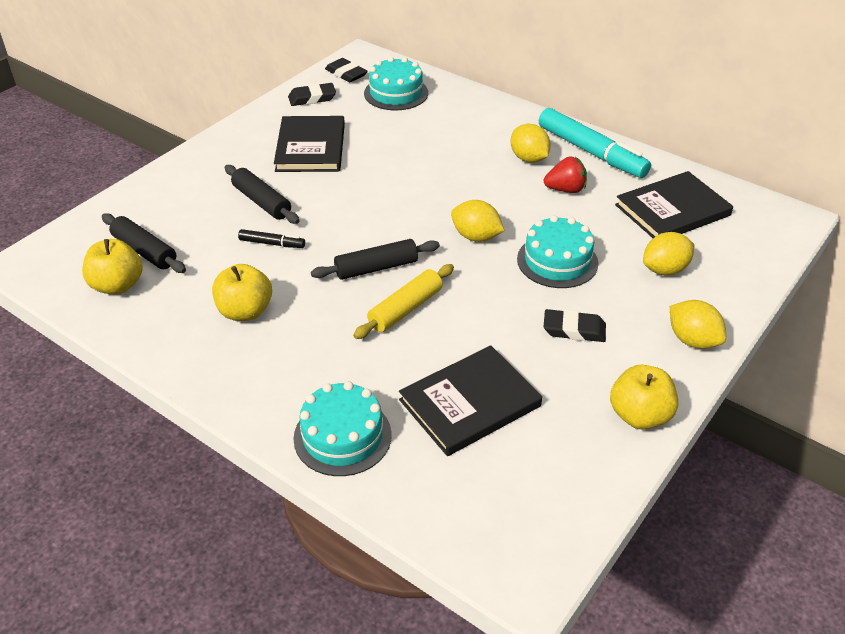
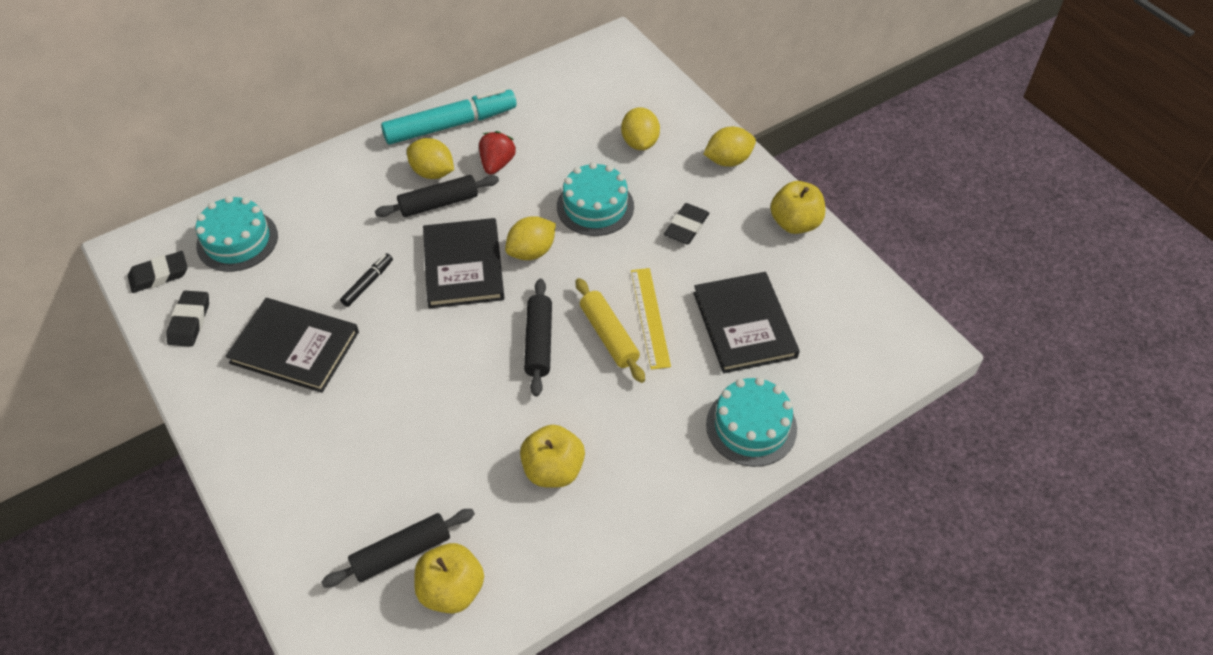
camera: 70 degrees left, 10 degrees up
(262, 202) = (373, 417): black rolling pin -> black rolling pin (439, 203)
(272, 243) = (453, 423): black marker -> black marker (368, 283)
(442, 331) = (650, 317): none -> yellow ruler
(528, 158) = (432, 172): yellow lemon -> yellow lemon turned 45 degrees clockwise
(672, 210) = (566, 106): black book -> black book (463, 266)

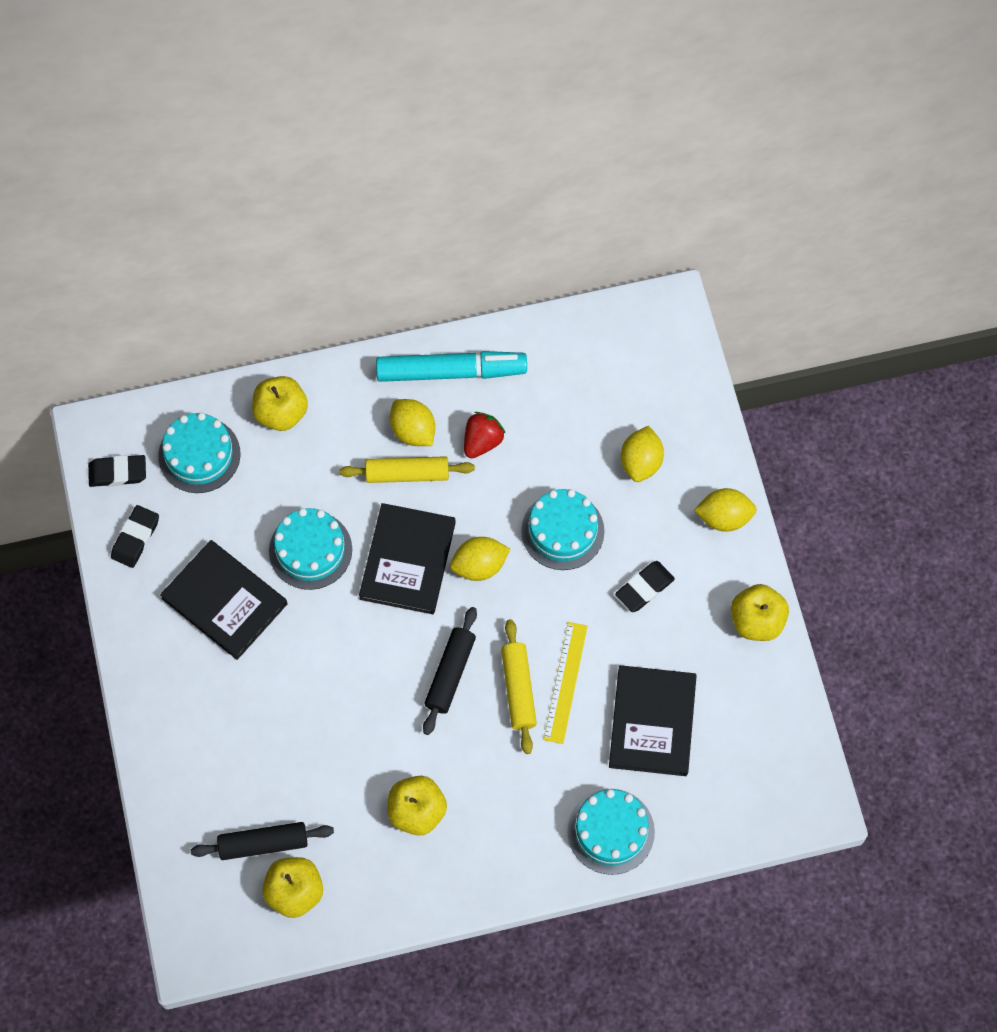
camera: 20 degrees right, 15 degrees up
(307, 190) = (281, 413): none -> yellow apple
(368, 283) = (310, 550): black marker -> turquoise cake
(439, 203) = (407, 474): black rolling pin -> yellow rolling pin

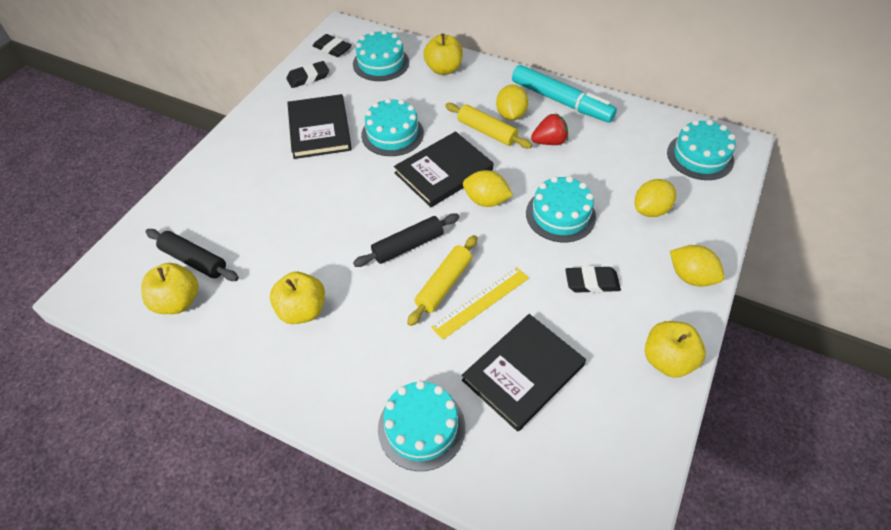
camera: 40 degrees right, 15 degrees down
(643, 354) = (700, 156): none -> turquoise cake

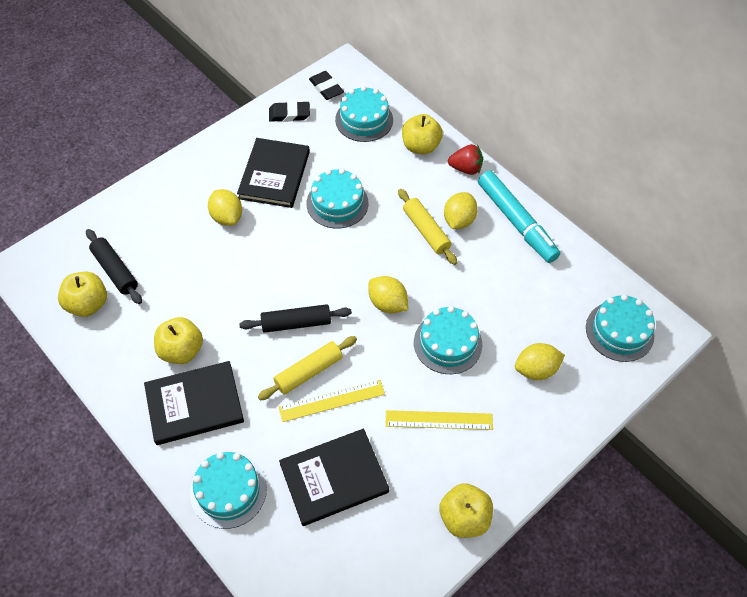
camera: 20 degrees right, 5 degrees up
(443, 171) = (364, 259): black book -> black book (194, 404)
(549, 142) = (479, 263): red strawberry -> red strawberry (465, 168)
(592, 282) = (439, 420): black eraser -> yellow ruler
(691, 277) = (533, 450): yellow lemon -> yellow lemon (227, 217)

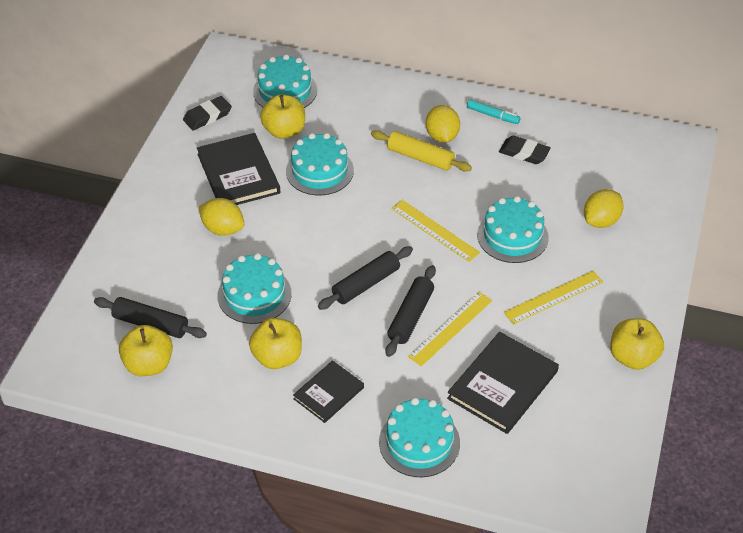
camera: 30 degrees left, 10 degrees down
(194, 404) = (328, 393): black book -> black book, size x0.61
(308, 372) = (410, 316): yellow rolling pin -> black rolling pin
(326, 88) = (224, 79): black eraser -> black eraser (524, 153)
(387, 303) = (435, 230): yellow lemon -> yellow ruler
(420, 146) = (357, 91): yellow apple -> yellow apple (284, 131)
(465, 168) = (413, 92): red strawberry -> none
(516, 221) = (492, 115): turquoise marker -> turquoise marker, size x0.46
(619, 331) = (644, 160): turquoise cake -> turquoise cake (254, 294)

